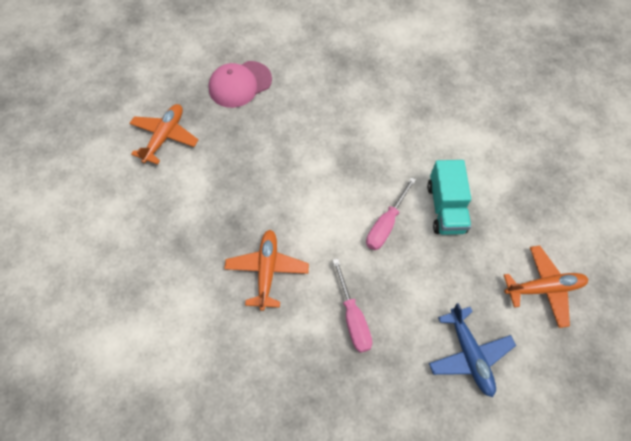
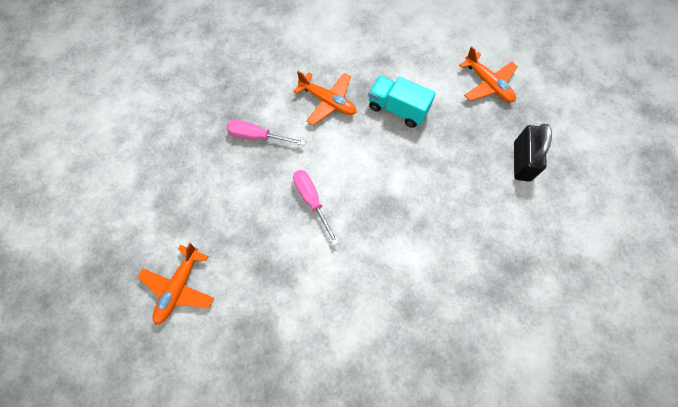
camera: 120 degrees right, 5 degrees up
(240, 84) = (521, 161): pink cap -> black padlock
(445, 208) = (296, 258): turquoise truck -> turquoise truck (397, 109)
(469, 354) = (179, 195): blue plane -> none

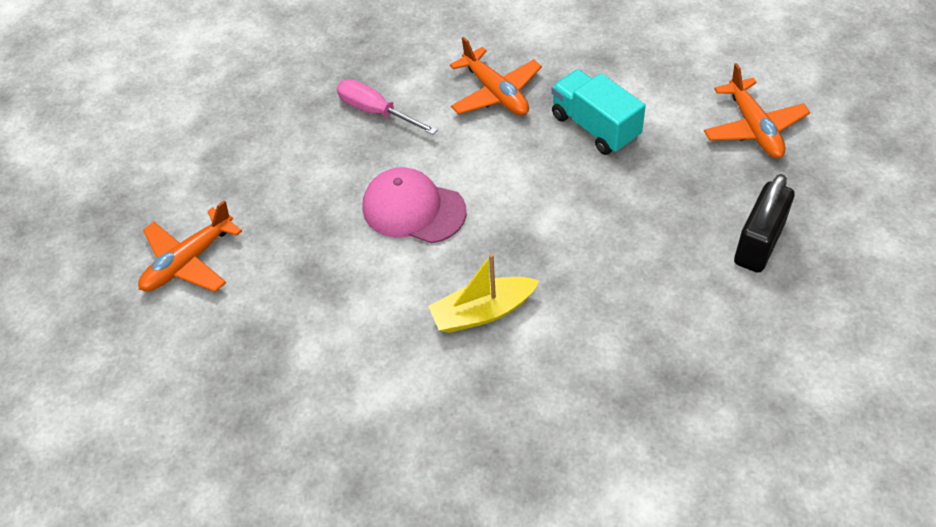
camera: 25 degrees right, 15 degrees down
(312, 201) = (413, 209): pink screwdriver -> pink cap
(385, 260) = (483, 312): none -> yellow boat

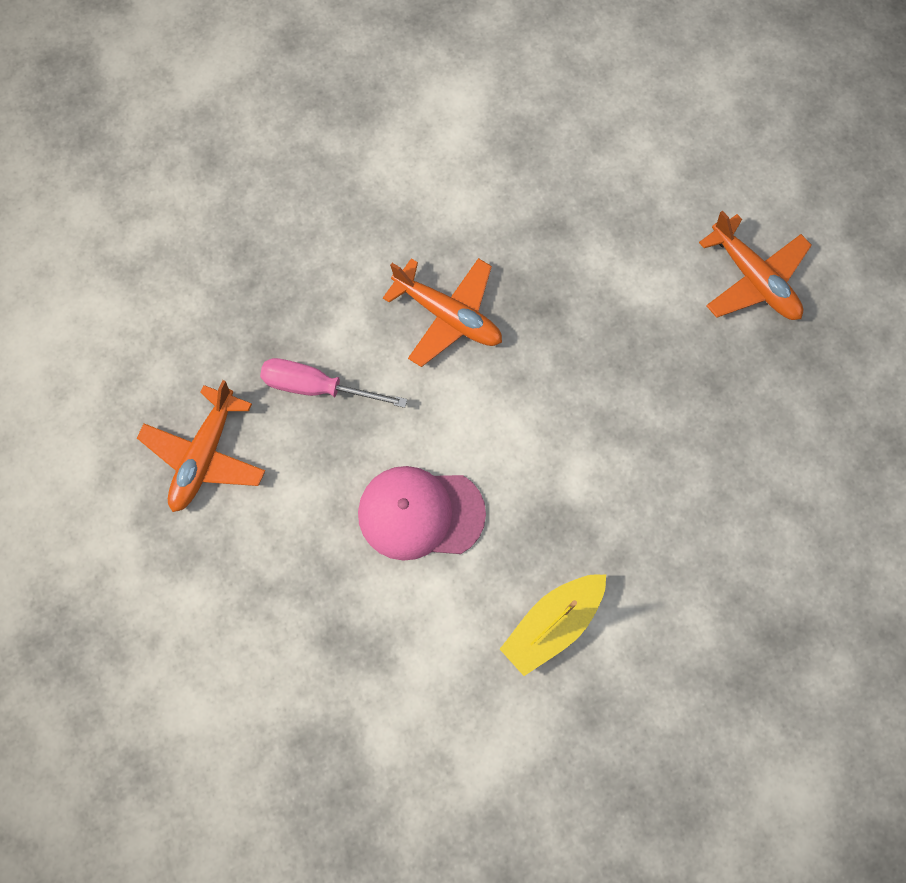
camera: 25 degrees left, 20 degrees up
(189, 261) = (190, 673): orange plane -> orange plane (205, 455)
(595, 127) = (580, 331): turquoise truck -> none
(758, 244) = (807, 437): black padlock -> none

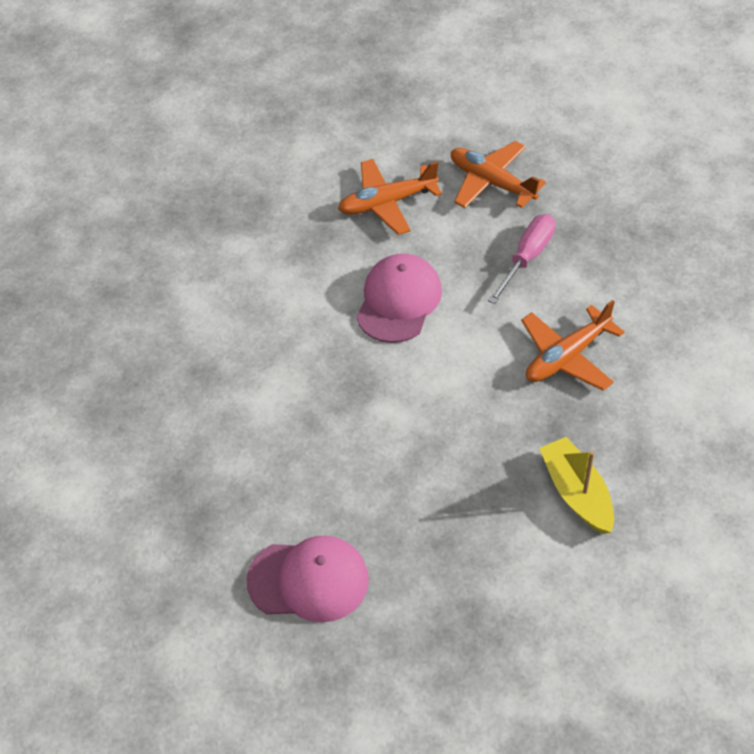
camera: 110 degrees right, 20 degrees down
(553, 624) = (277, 364): yellow boat -> yellow boat (576, 493)
(754, 279) = (539, 612): orange plane -> orange plane (387, 203)
(803, 498) = (308, 580): none -> pink cap

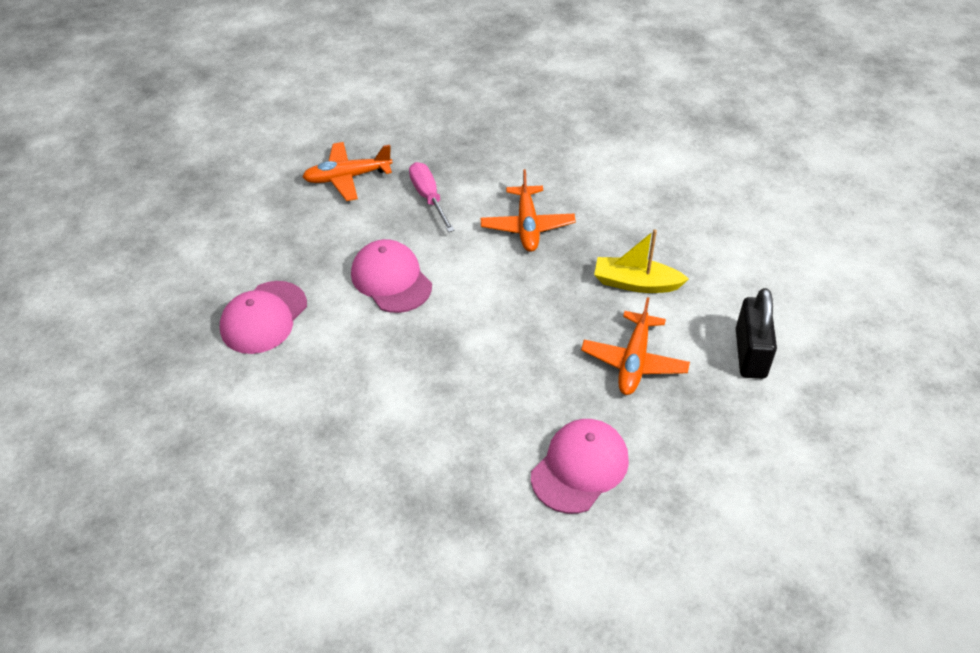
camera: 55 degrees left, 5 degrees down
(276, 247) = (264, 317): none -> pink cap
(387, 203) = (300, 236): orange plane -> orange plane (634, 361)
(573, 648) = (750, 354): none -> black padlock

